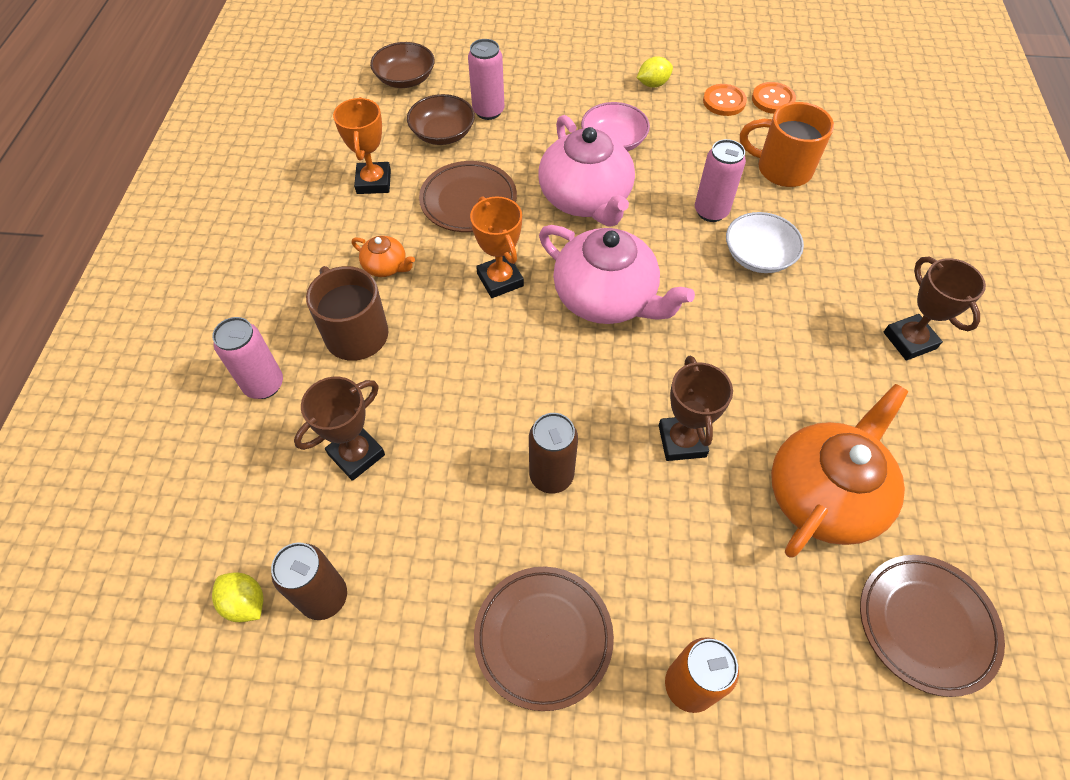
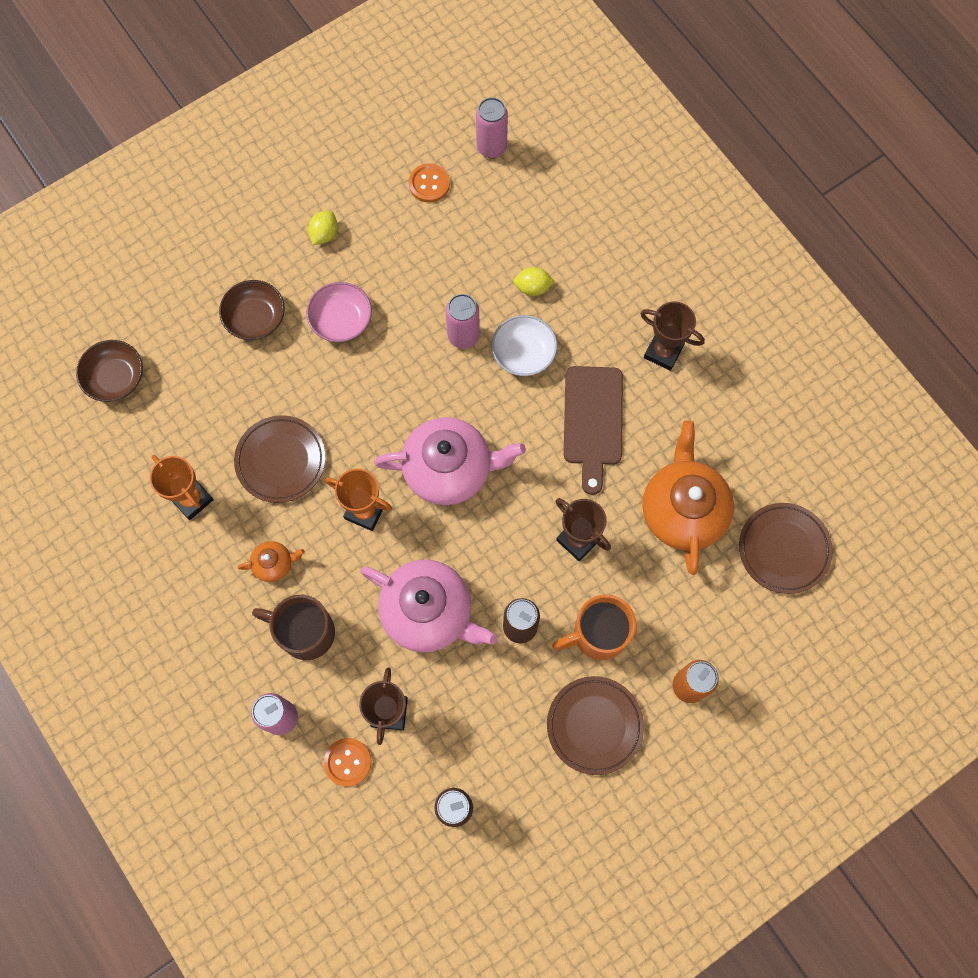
camera: 40 degrees left, 15 degrees up
(245, 603) = (413, 850): yellow lemon -> yellow lemon (533, 287)
(443, 133) = (201, 411): brown bowl -> brown bowl (255, 318)
(488, 111) = (217, 361): pink can -> pink can (491, 147)
(585, 199) = (365, 392): pink teapot -> pink teapot (428, 612)
(724, 101) = (393, 213): orange button -> orange button (348, 762)
(781, 169) = (484, 255): orange mug -> orange mug (597, 634)
(784, 351) = (593, 421): none -> brown cutting board

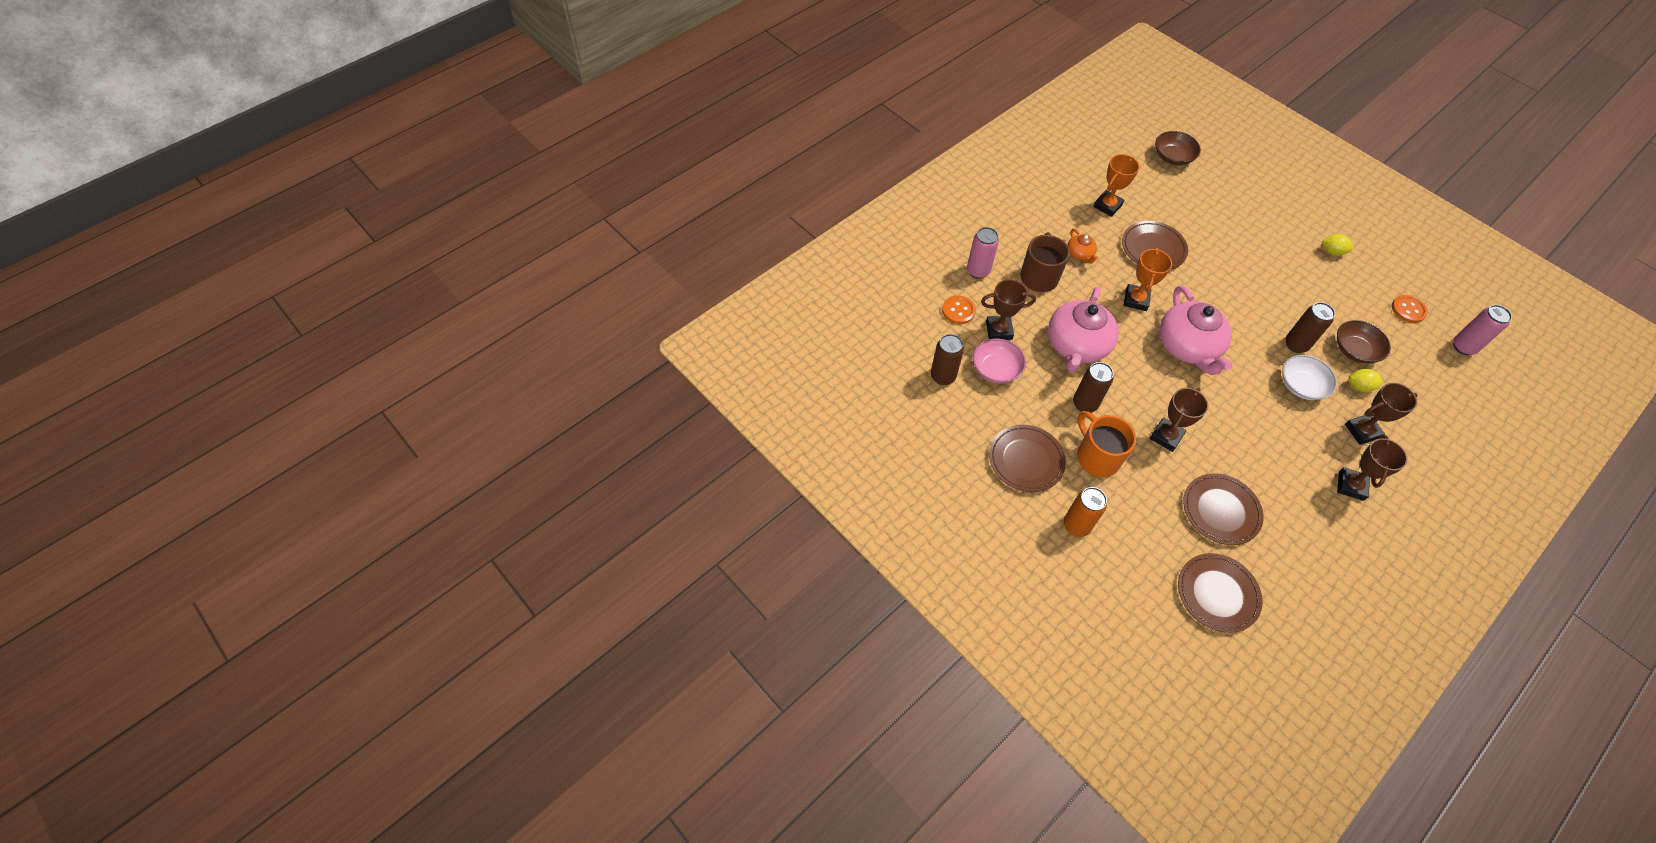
camera: 80 degrees right, 15 degrees down
(255, 318) = (1249, 222): brown bowl -> brown bowl (1355, 350)
(341, 320) = (1271, 269): pink bowl -> pink bowl (996, 369)
(463, 336) = (1296, 345): pink can -> brown can
(533, 287) = (1359, 386): yellow lemon -> yellow lemon turned 75 degrees counterclockwise
(593, 421) = (1267, 438): brown cutting board -> none
(594, 310) = (1362, 431): none -> brown trophy
(683, 510) = (1220, 511): orange teapot -> brown plate

